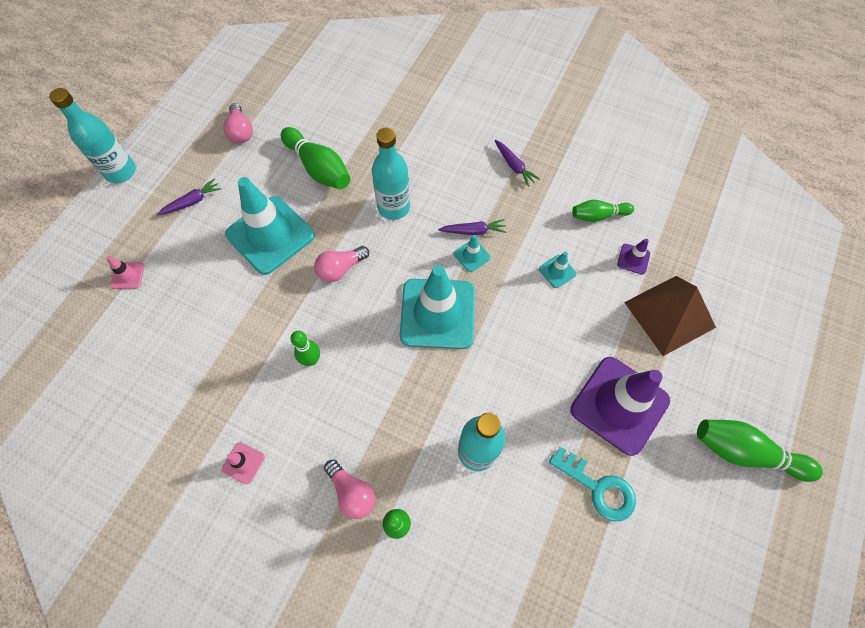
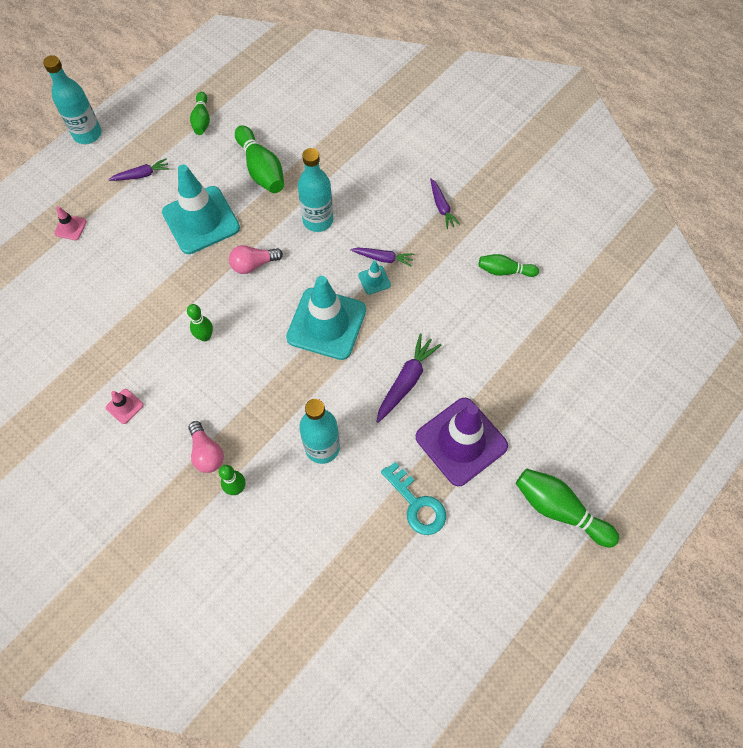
camera: 15 degrees right, 0 degrees up
(241, 131) = (202, 120): pink light bulb -> green bowling pin
(540, 354) = (406, 381): none -> purple carrot
(557, 271) = (447, 312): turquoise traffic cone -> none
(633, 259) = (522, 318): purple traffic cone -> none
(669, 314) = (537, 375): brown pyramid -> none

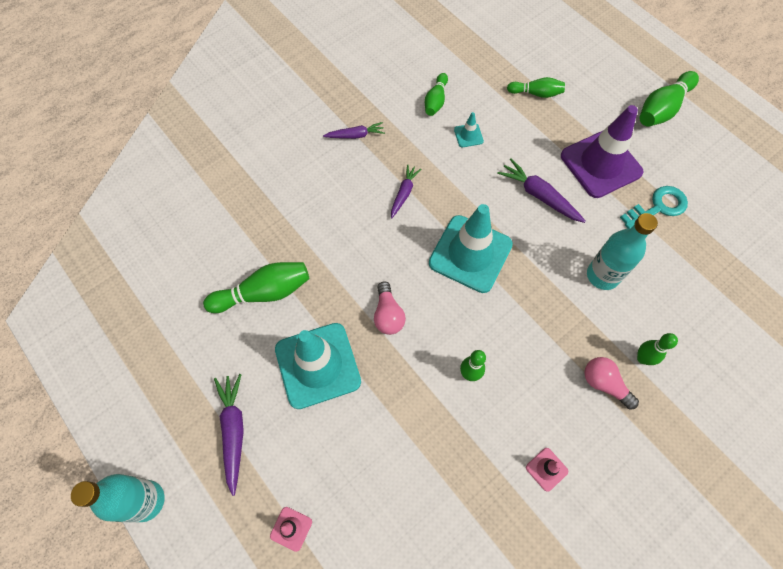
camera: 80 degrees left, 0 degrees up
(142, 175) = (233, 431): purple carrot -> purple carrot, size x1.53
(202, 120) = (171, 352): green bowling pin -> green bowling pin (536, 93)
(206, 453) = (604, 384): pink light bulb -> pink light bulb turned 120 degrees counterclockwise
(318, 220) = (345, 245): turquoise bottle -> none
(374, 280) = (427, 205): turquoise traffic cone -> turquoise traffic cone (468, 135)

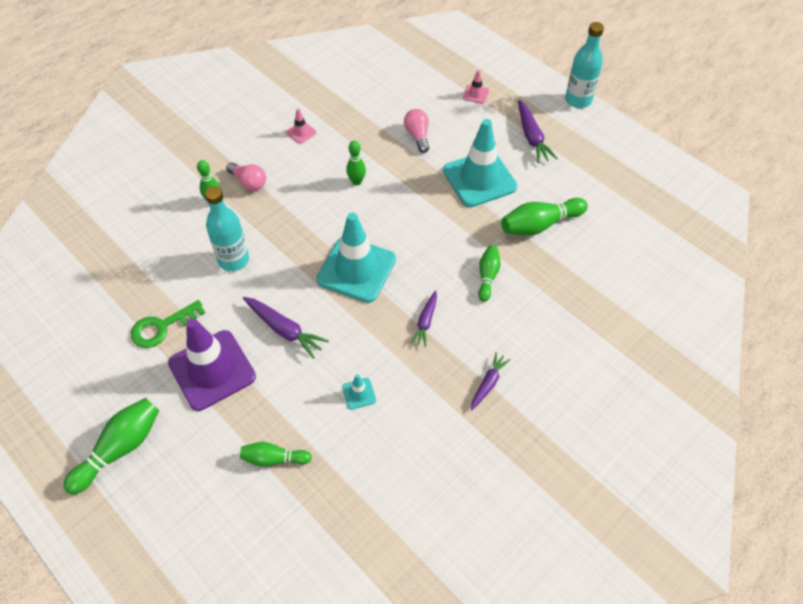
camera: 175 degrees right, 10 degrees down
(355, 135) = (488, 383): purple carrot -> purple carrot turned 135 degrees clockwise
(388, 314) = (427, 216): pink light bulb -> pink light bulb (417, 136)
(435, 101) = (399, 438): green bowling pin -> green bowling pin (487, 276)
(658, 207) = (162, 327): turquoise key -> green key

